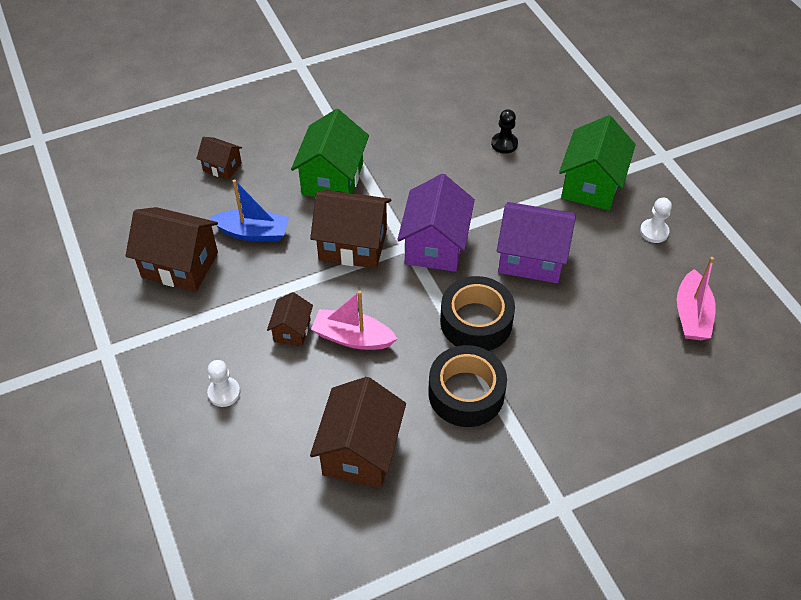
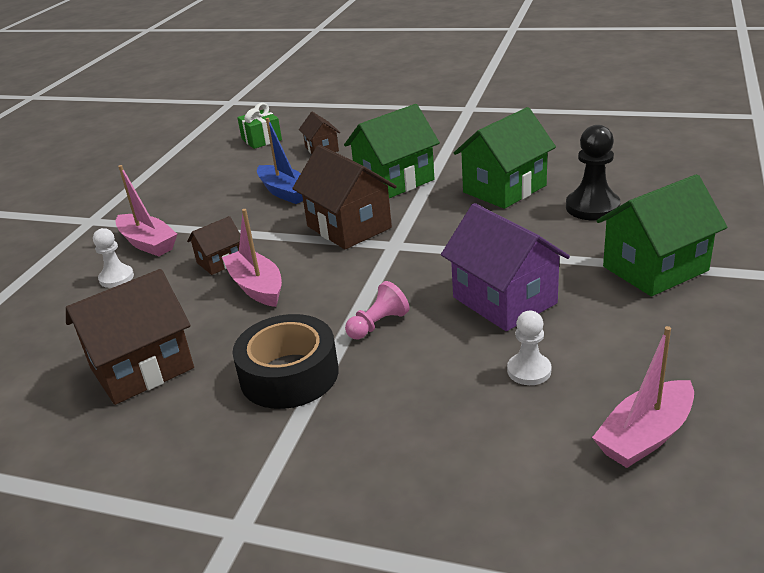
camera: 45 degrees right, 20 degrees down
(145, 178) = (261, 139): none -> green gift
(180, 265) = (208, 192): brown house -> none
(201, 346) = (148, 243): none -> pink boat
(426, 151) = (504, 189): none -> green house
(435, 245) = (420, 254): purple house -> none
(476, 322) = (378, 324): black tape -> pink pawn
(504, 144) = (592, 207): black pawn -> black pawn, size x1.61
(654, 232) = (689, 336): white pawn -> white pawn (529, 371)

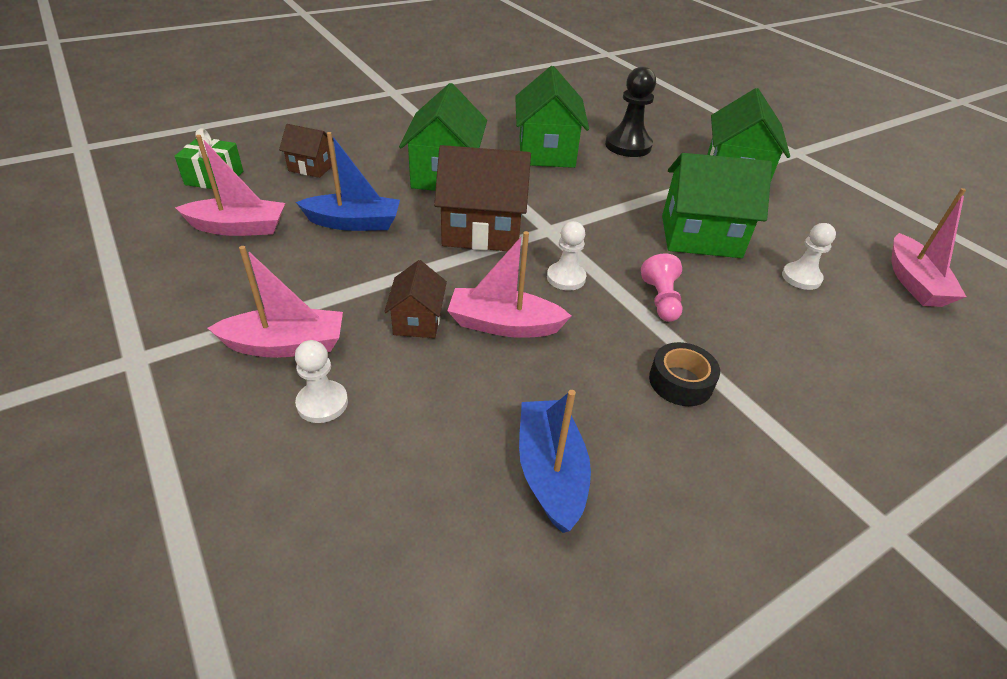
camera: 55 degrees left, 10 degrees up
(142, 368) = (550, 472): brown house -> blue boat
(227, 173) = (238, 227): none -> pink boat
(289, 374) = (680, 382): black tape -> black tape, size x0.58
(343, 279) = (566, 278): none -> white pawn
(504, 300) = (700, 236): purple house -> green house

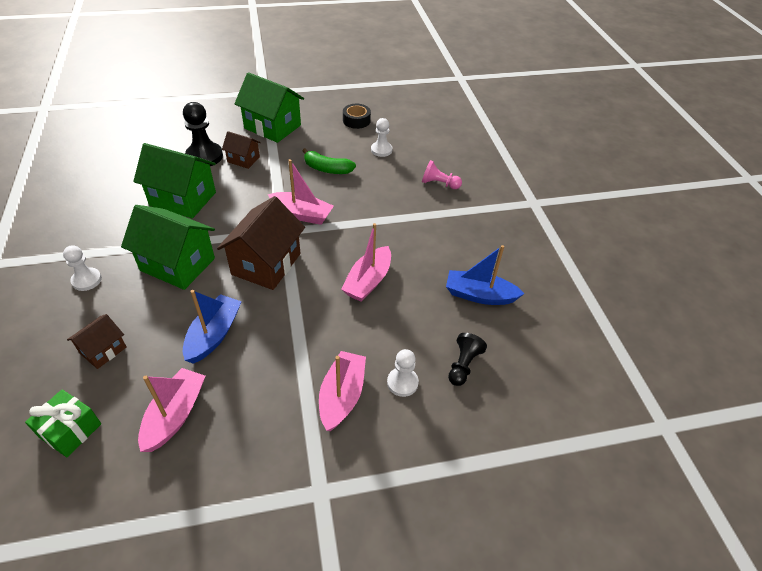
camera: 70 degrees left, 5 degrees up
(377, 476) = (463, 365): none -> black pawn
(418, 320) = (347, 321): brown house -> brown house (243, 159)
(566, 278) = (337, 240): white pawn -> white pawn (86, 280)
(661, 300) = (375, 208): pink pawn -> pink pawn (439, 184)
(680, 382) = (438, 227): black tape -> black tape (356, 120)
(700, 236) = (327, 169): green house -> green banana
(914, 282) = (402, 116): pink boat -> pink boat (302, 214)

